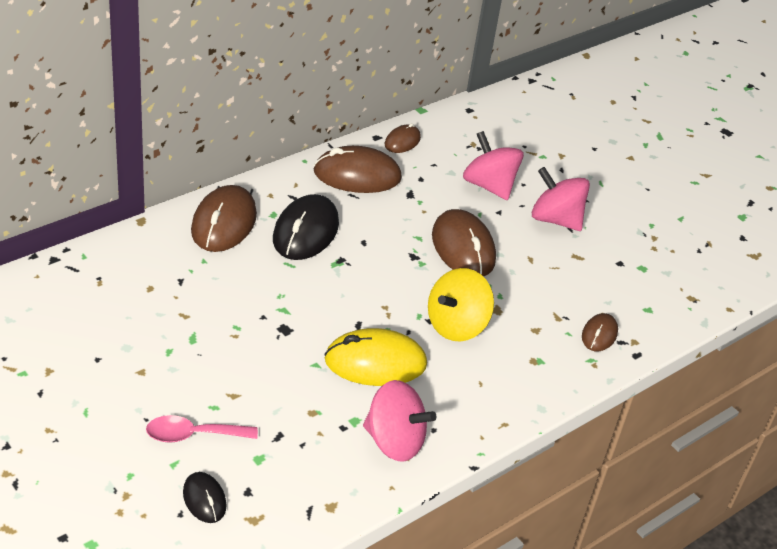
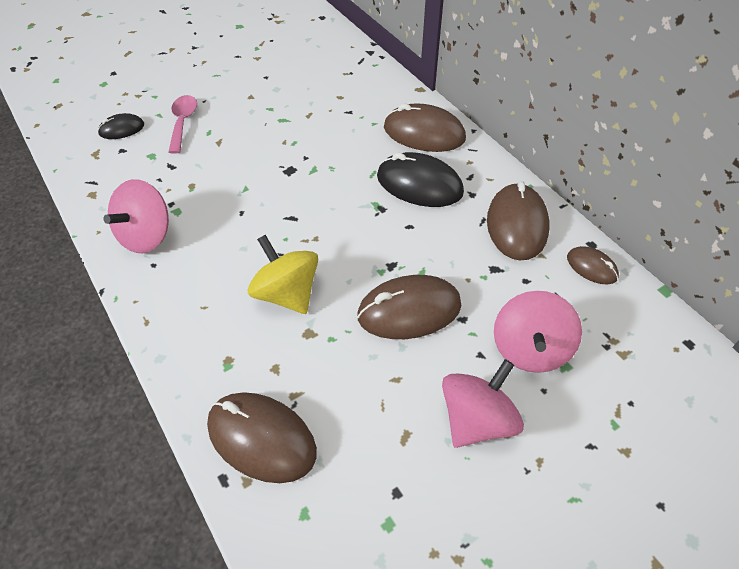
camera: 100 degrees right, 10 degrees up
(375, 362) = (242, 227): yellow mouse -> none
(489, 185) = (530, 349): pink spinning top -> pink spinning top turned 135 degrees clockwise
(599, 334) = (261, 438): brown mouse -> brown mouse, size x1.86

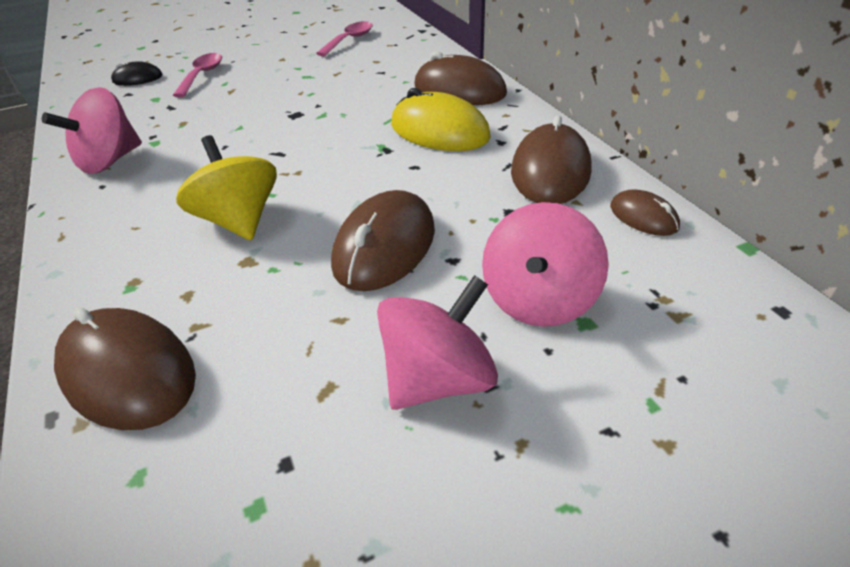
camera: 10 degrees right, 10 degrees down
(306, 68) = (349, 40): none -> pink spoon
(409, 310) = (384, 246): brown mouse -> brown mouse turned 60 degrees counterclockwise
(419, 184) = (439, 131): black mouse -> yellow mouse

